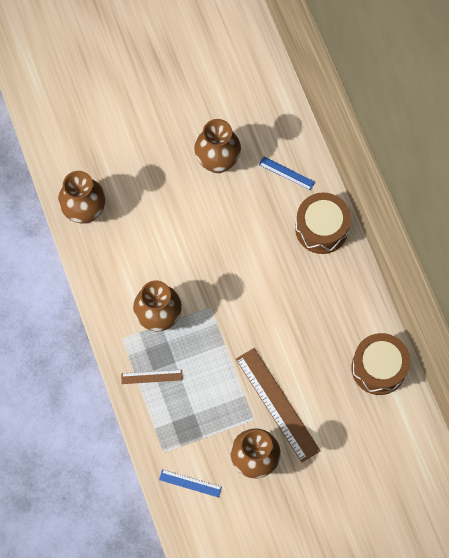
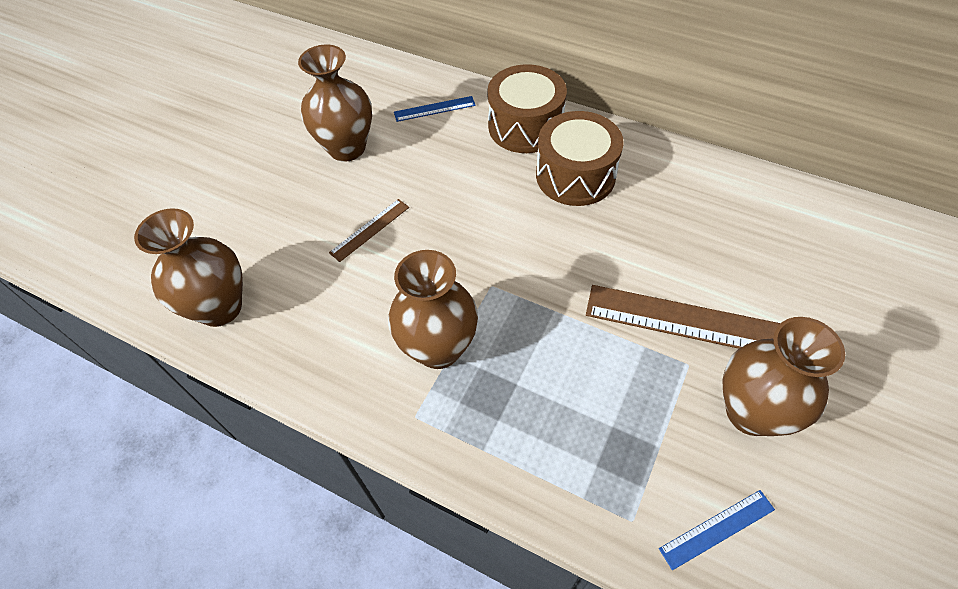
camera: 40 degrees left, 15 degrees down
(152, 377) = (506, 430): brown ruler -> brown ruler (370, 229)
(378, 368) = (740, 196): brown drum -> brown drum (575, 175)

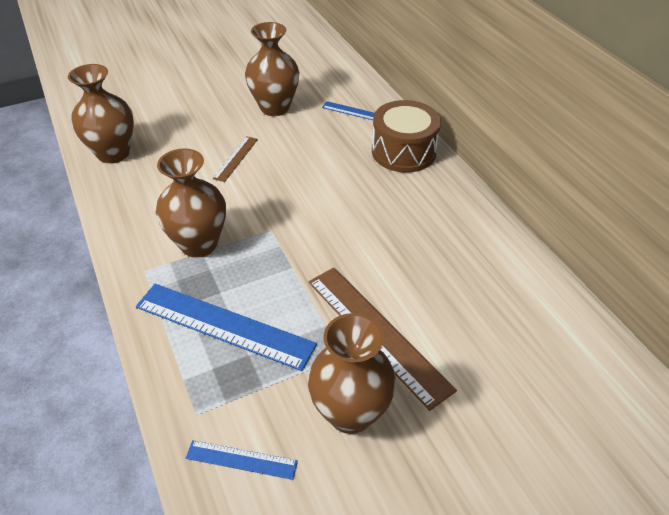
camera: 35 degrees right, 10 degrees down
(370, 229) = (236, 158): brown ruler -> brown ruler turned 60 degrees counterclockwise
(559, 414) = (224, 325): none -> blue ruler
(575, 175) = (403, 198): brown drum -> none

